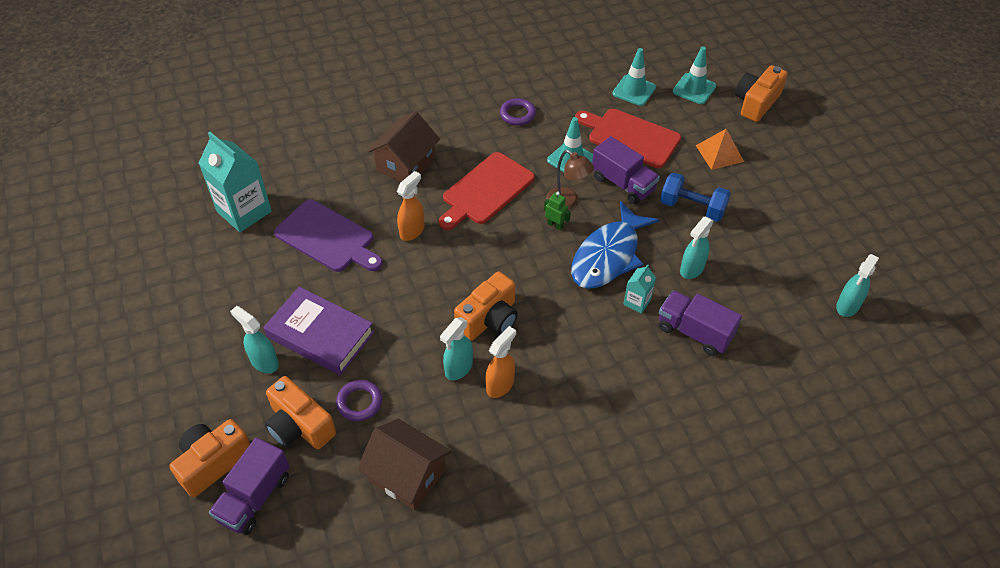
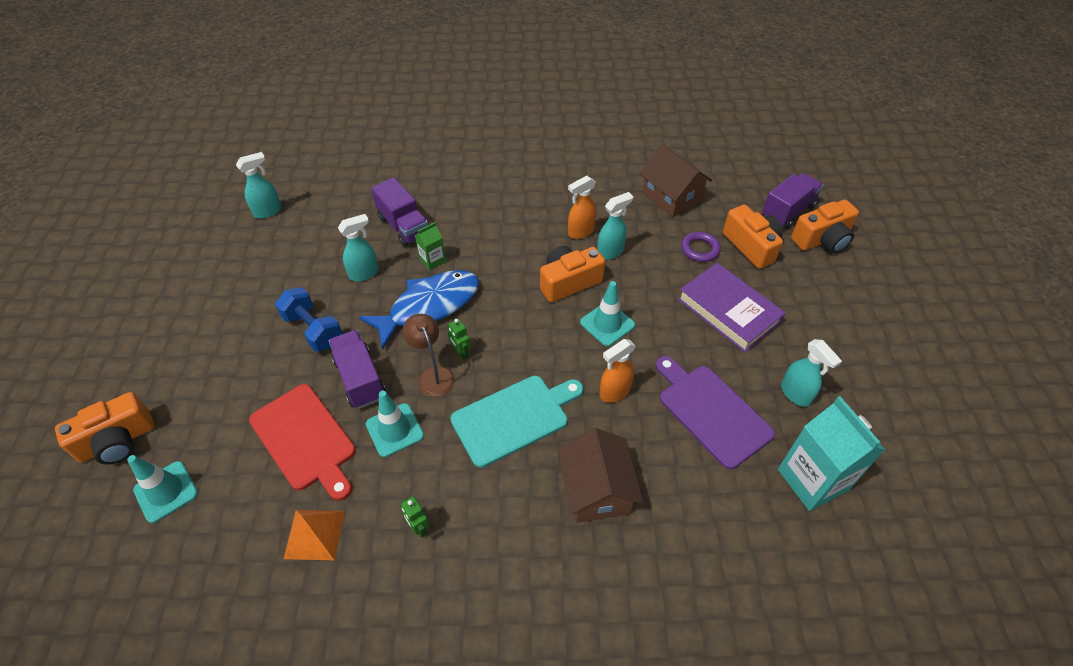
camera: 160 degrees left, 0 degrees up
(264, 362) = (782, 301): turquoise spray bottle -> turquoise spray bottle (795, 394)
(406, 164) = (596, 490): brown house -> brown house turned 60 degrees counterclockwise
(486, 191) = (514, 418): red cutting board -> turquoise cutting board
(517, 114) = (418, 527): purple ring -> green robot
(634, 90) = (241, 517): turquoise traffic cone -> turquoise traffic cone (607, 324)
(637, 302) = (432, 260): turquoise carton -> green carton
(719, 153) = (228, 384): orange pyramid -> orange pyramid (314, 534)

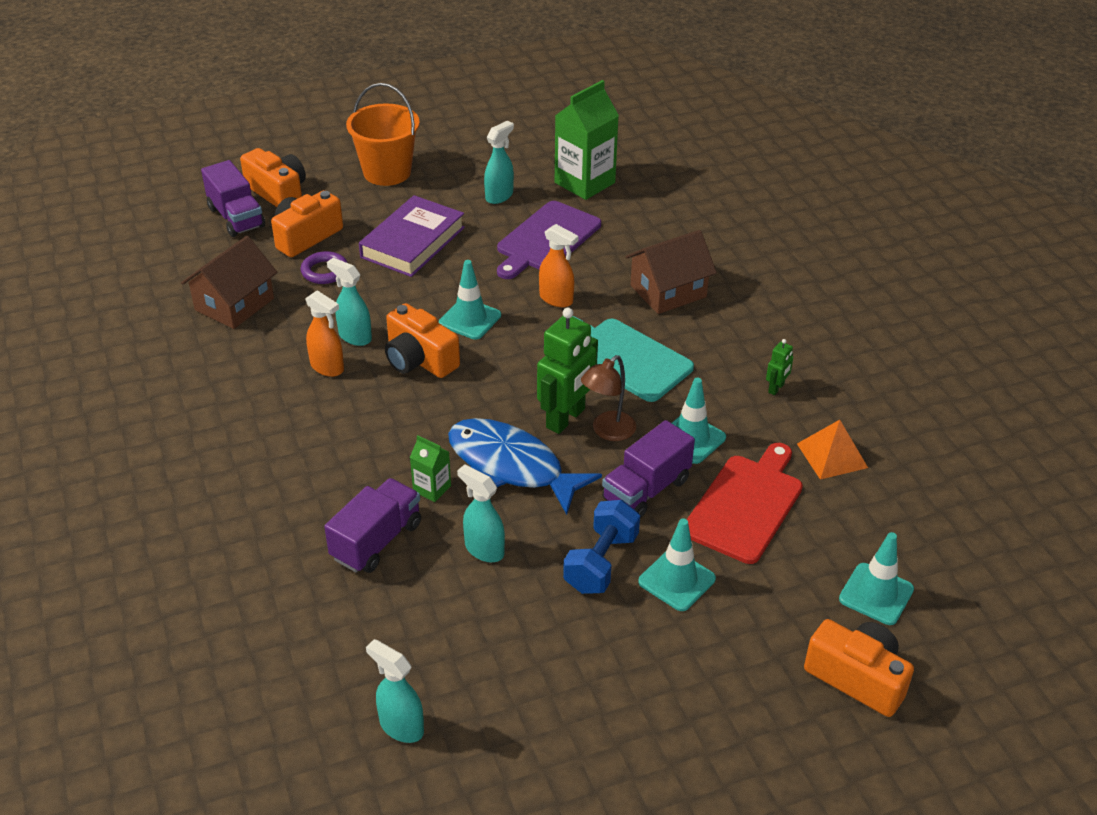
camera: 110 degrees left, 10 degrees down
(269, 367) = (676, 580): none -> turquoise traffic cone
(461, 353) = (566, 418): green robot -> green robot, size x2.14
(787, 211) = (236, 217): purple truck -> purple truck turned 150 degrees counterclockwise
(812, 480) = (584, 183): turquoise carton -> green carton
(849, 316) = (387, 172): none -> orange bucket

